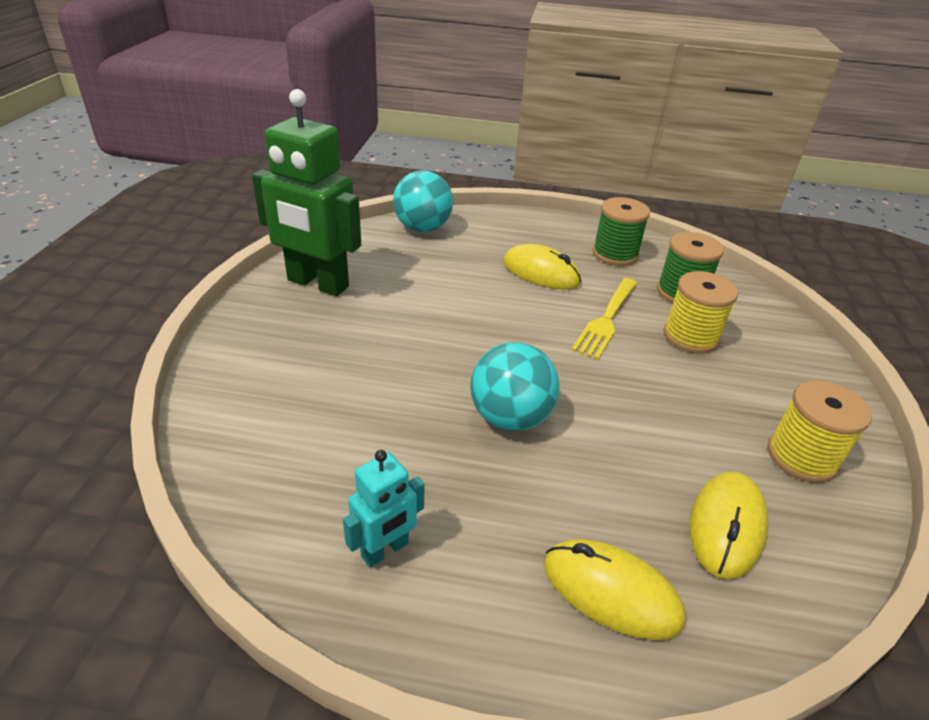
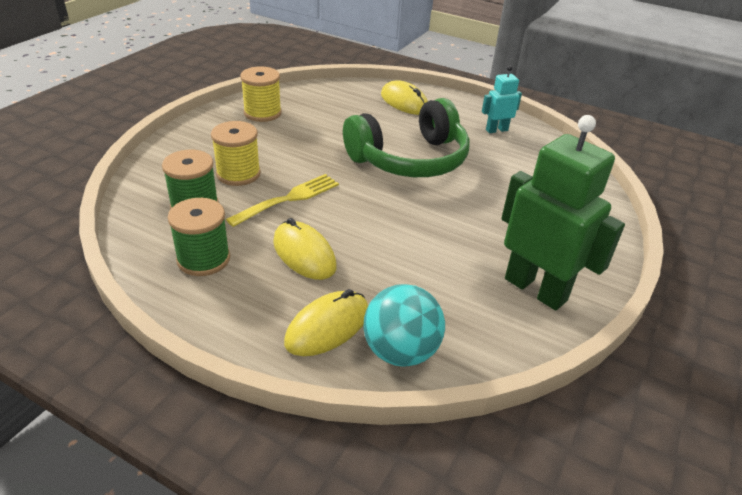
camera: 160 degrees left, 0 degrees up
(510, 417) = (410, 159): turquoise ball -> green headphones
(726, 526) = (334, 105): yellow mouse -> yellow mouse (327, 327)

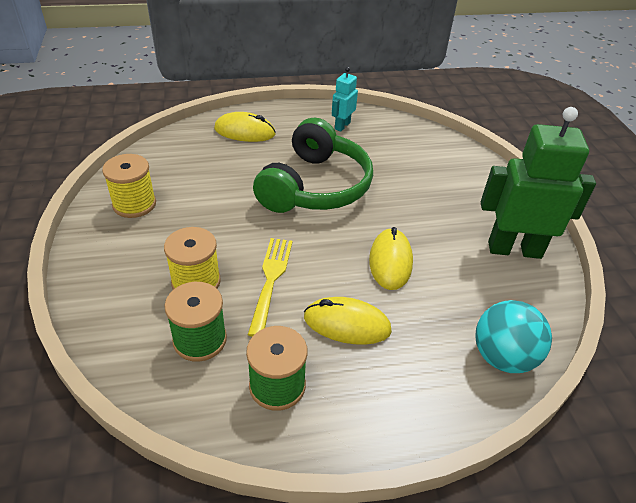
camera: 40 degrees left, 5 degrees up
(327, 327) = (439, 374): yellow mouse -> yellow mouse (390, 261)

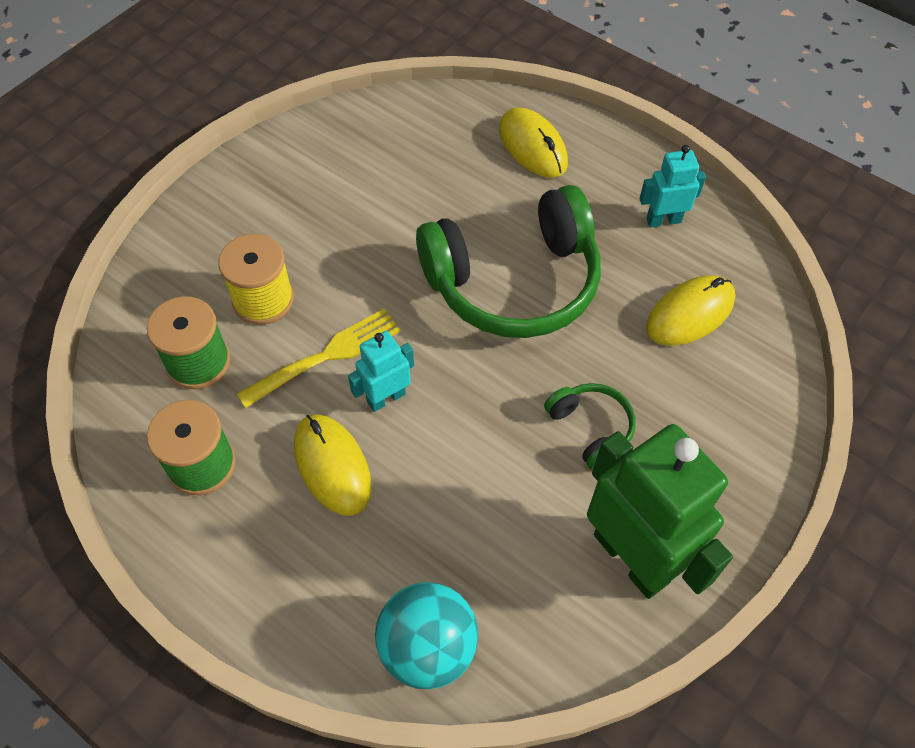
camera: 50 degrees right, 15 degrees up
(134, 204) = (312, 165): yellow spool -> none
(328, 274) = (386, 398): none -> turquoise robot
(390, 261) = (467, 441): yellow mouse -> yellow mouse (690, 313)
(429, 217) = (591, 428): none -> green headphones

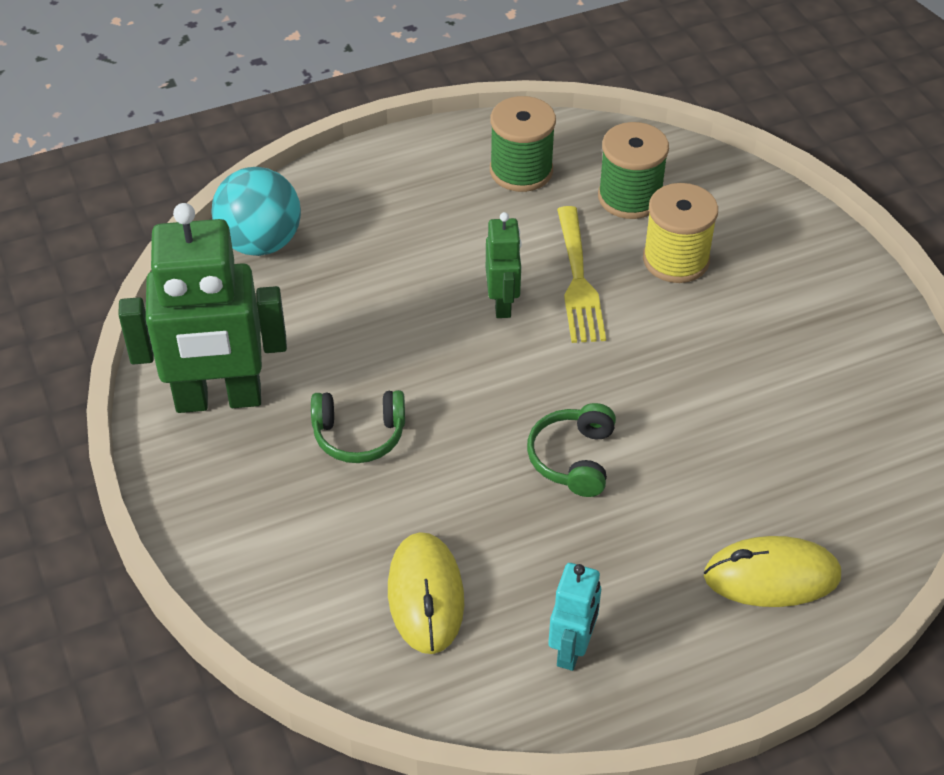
camera: 120 degrees right, 10 degrees down
(332, 466) = (460, 245): yellow mouse -> none
(386, 398) = (502, 304): turquoise robot -> green robot
(514, 282) = (573, 458): green headphones -> green headphones, size x0.45

